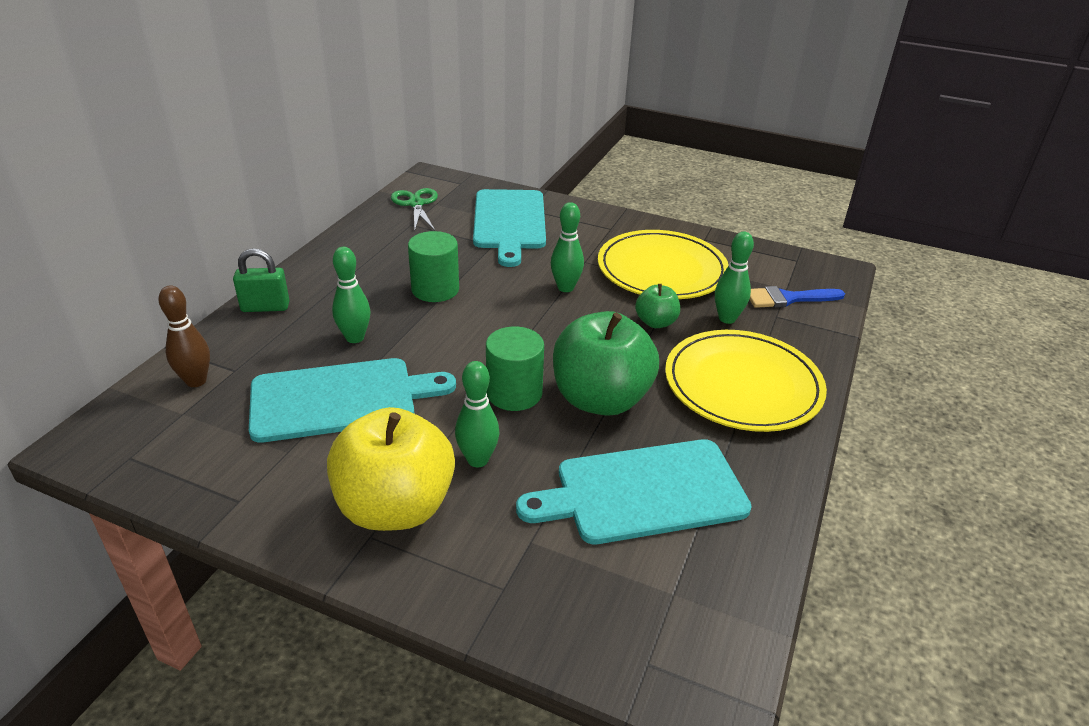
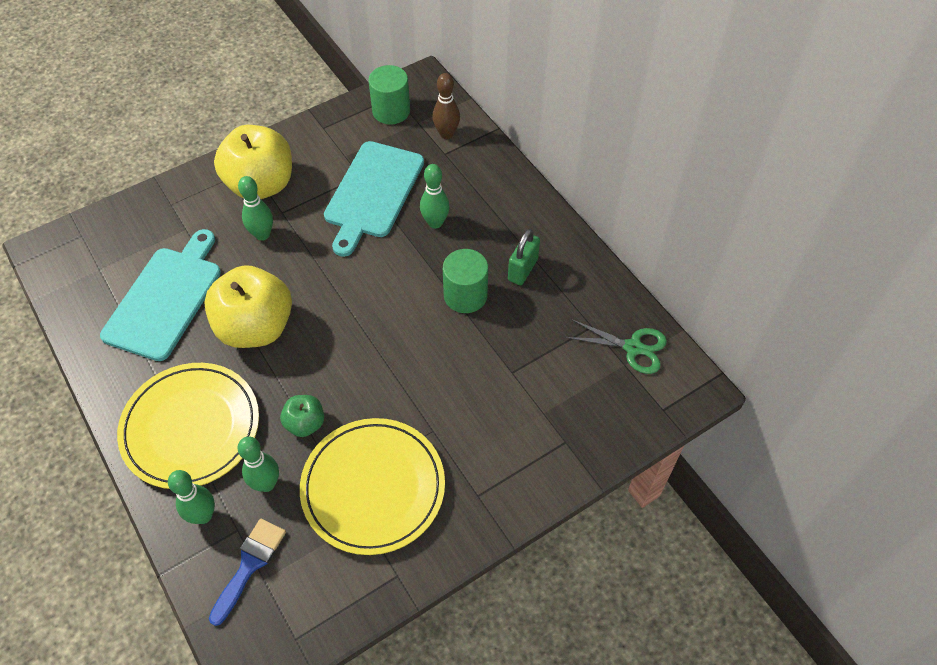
camera: 125 degrees right, 20 degrees up
(265, 307) = (512, 187): green padlock -> green padlock (522, 270)
(509, 222) = (546, 408): turquoise cutting board -> none
(514, 393) = (303, 282): green cylinder -> green cylinder (391, 111)
(565, 288) = (402, 388): green bowling pin -> green bowling pin (203, 515)
(600, 399) = (256, 327): green apple -> yellow apple

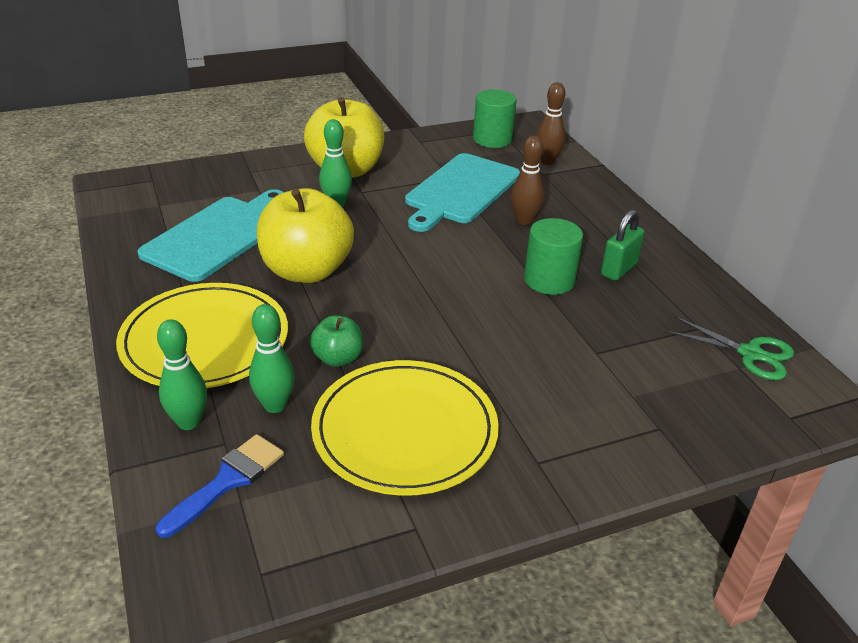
camera: 10 degrees right, 20 degrees down
(435, 223) = (524, 220): green bowling pin -> brown bowling pin

